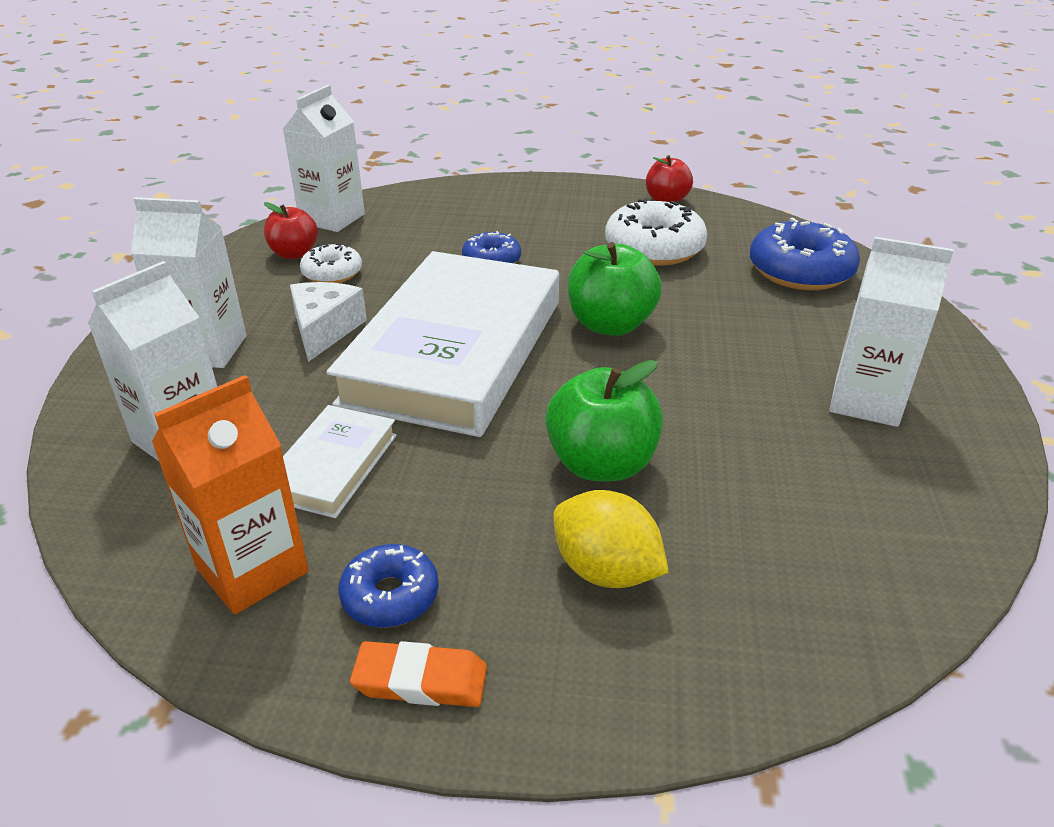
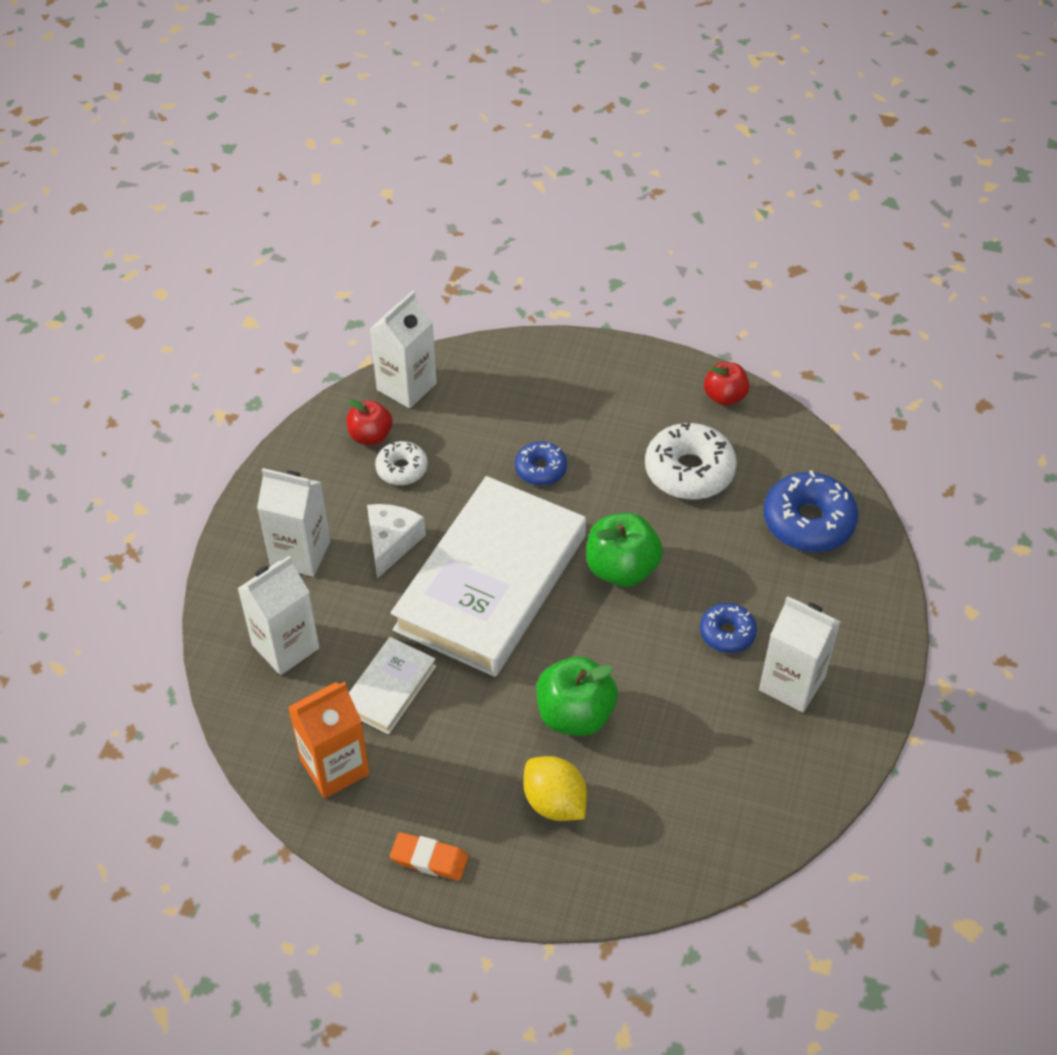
camera: 10 degrees right, 15 degrees up
(390, 596) = (418, 800): blue donut -> blue donut (727, 633)

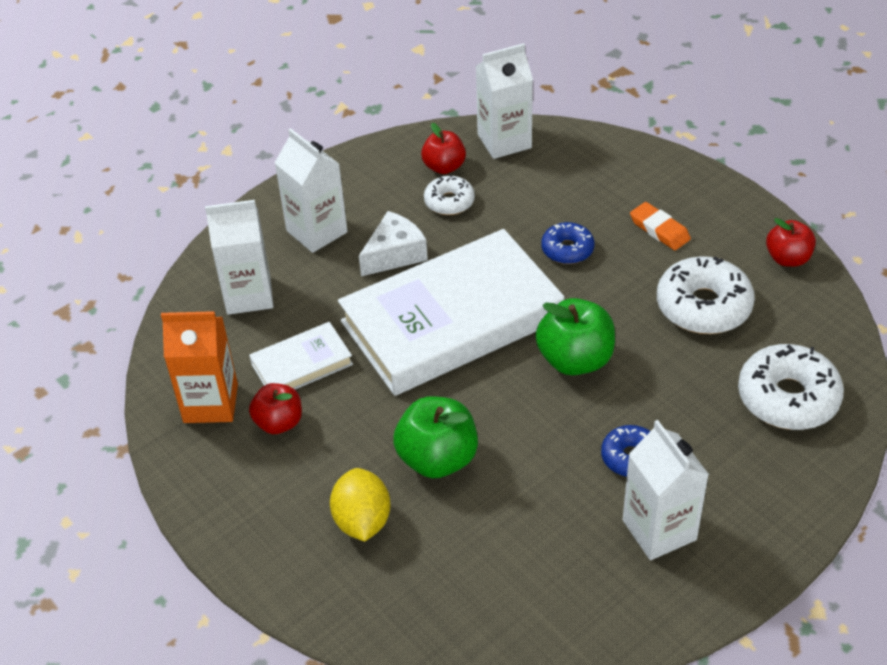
camera: 35 degrees right, 5 degrees down
(412, 753) = (279, 423): none -> red apple
(429, 859) = (224, 512): orange eraser -> orange eraser (659, 230)
(808, 522) = (788, 398): blue donut -> white donut

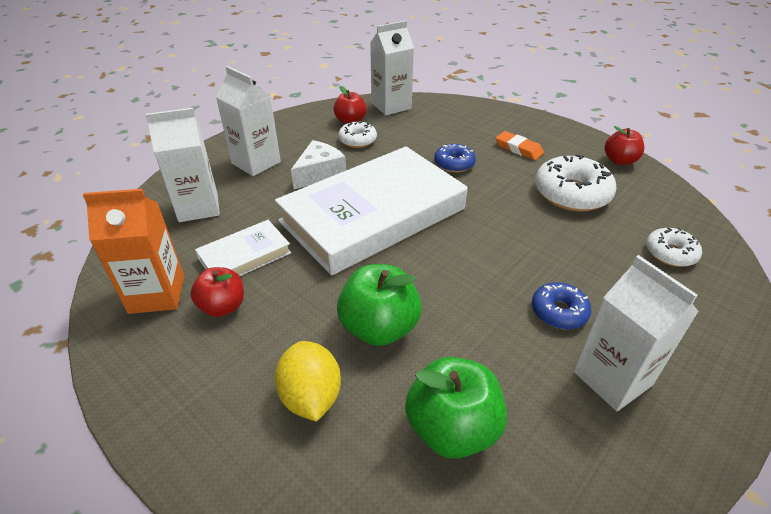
camera: 10 degrees left, 5 degrees down
(575, 360) = (483, 237): green apple -> green apple (452, 428)
(788, 398) = (670, 253): white donut -> white donut, size x0.58

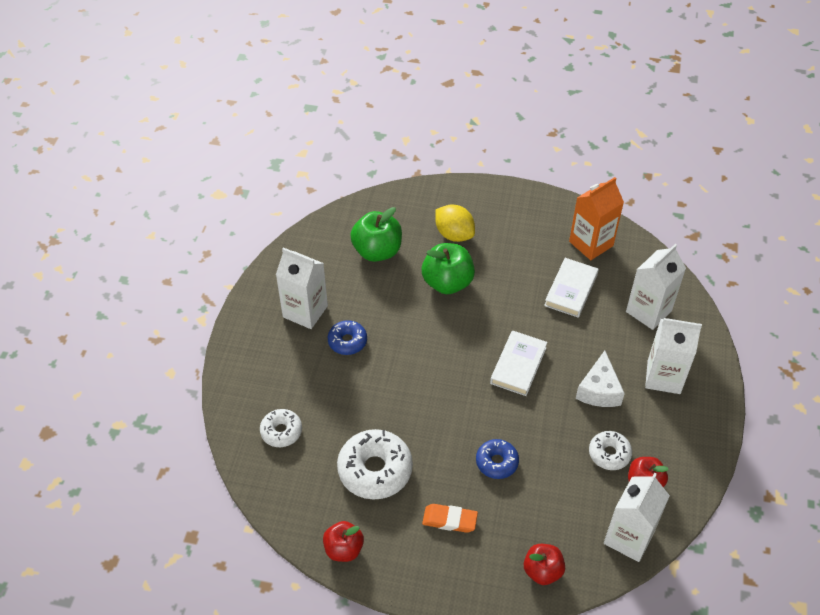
camera: 150 degrees right, 10 degrees up
(223, 306) = (546, 254): red apple -> red apple (542, 571)
(373, 215) = (518, 365): white book -> white book, size x0.45

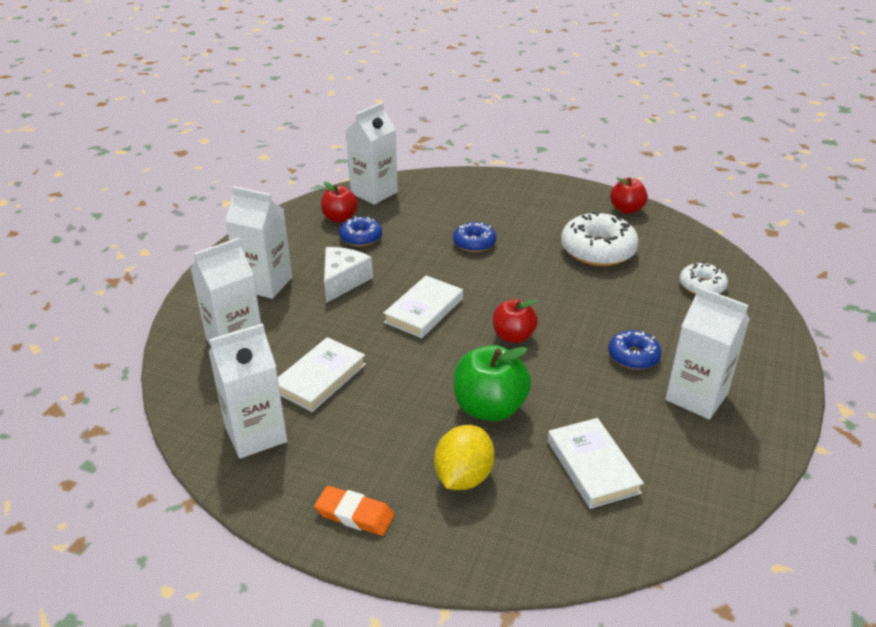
camera: 170 degrees left, 15 degrees down
(377, 251) = (592, 466): green apple -> white book
(449, 520) = (528, 215): orange eraser -> orange eraser (355, 514)
(454, 234) = (463, 477): yellow lemon -> yellow lemon turned 60 degrees clockwise
(542, 571) = (455, 184): red apple -> red apple (513, 336)
(591, 243) = (256, 434): orange carton -> white carton
(609, 454) = (361, 237): white donut -> blue donut

